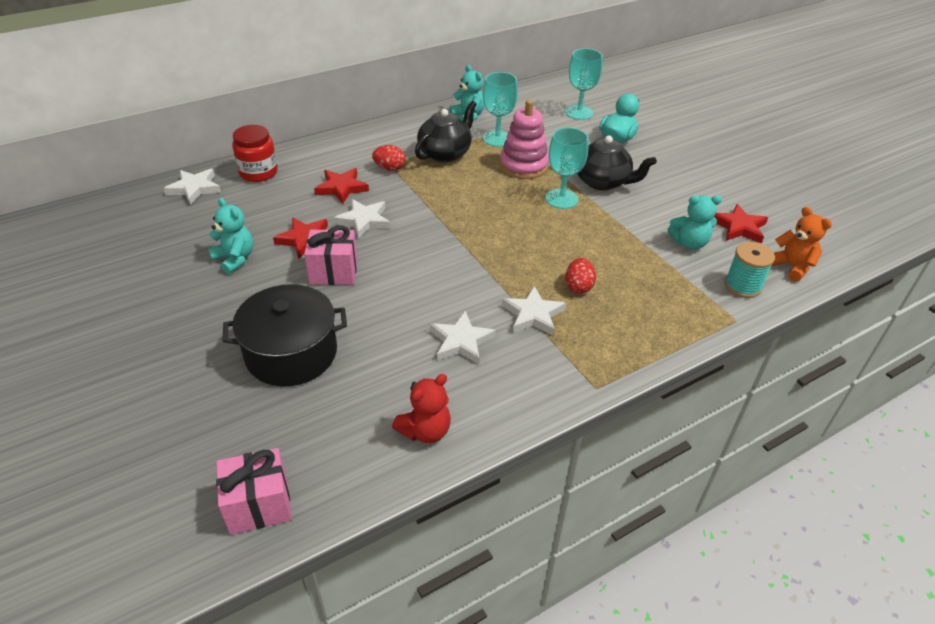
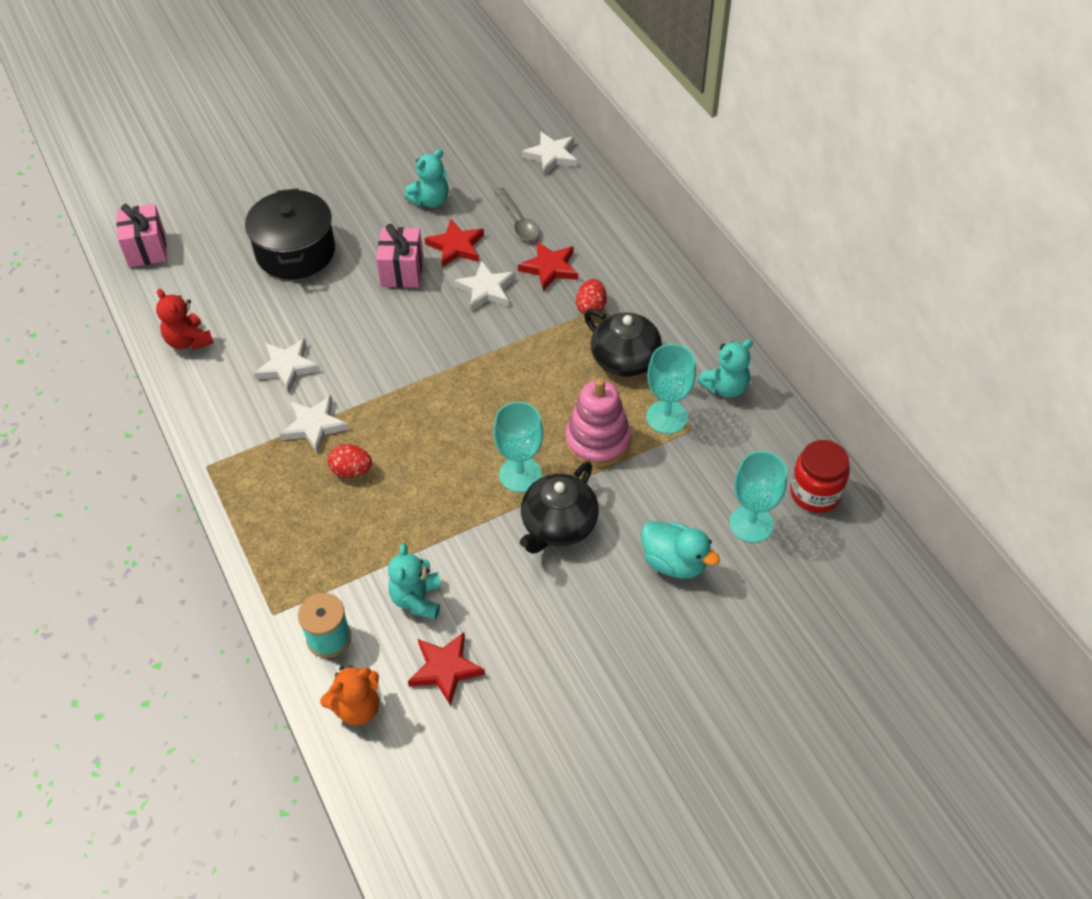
camera: 95 degrees right, 10 degrees up
(258, 172) = (581, 199): red jar -> red jar (815, 493)
(278, 205) = (518, 221): none -> grey spoon

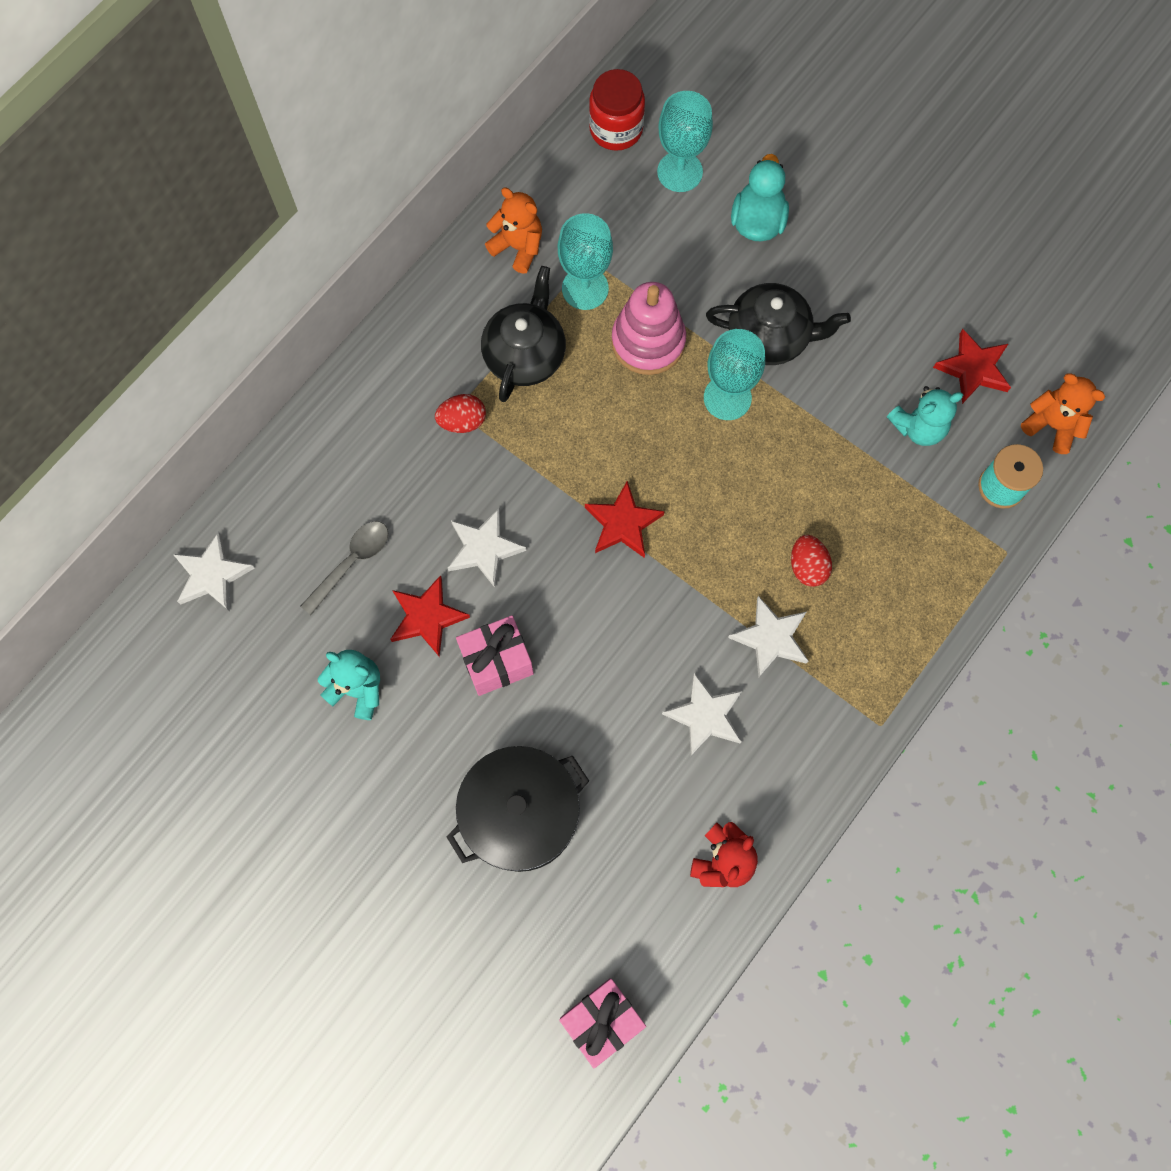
camera: 115 degrees left, 20 degrees up
(549, 268) = (418, 492): red star -> red star (623, 523)
(725, 387) = (518, 247): turquoise teddy bear -> orange teddy bear

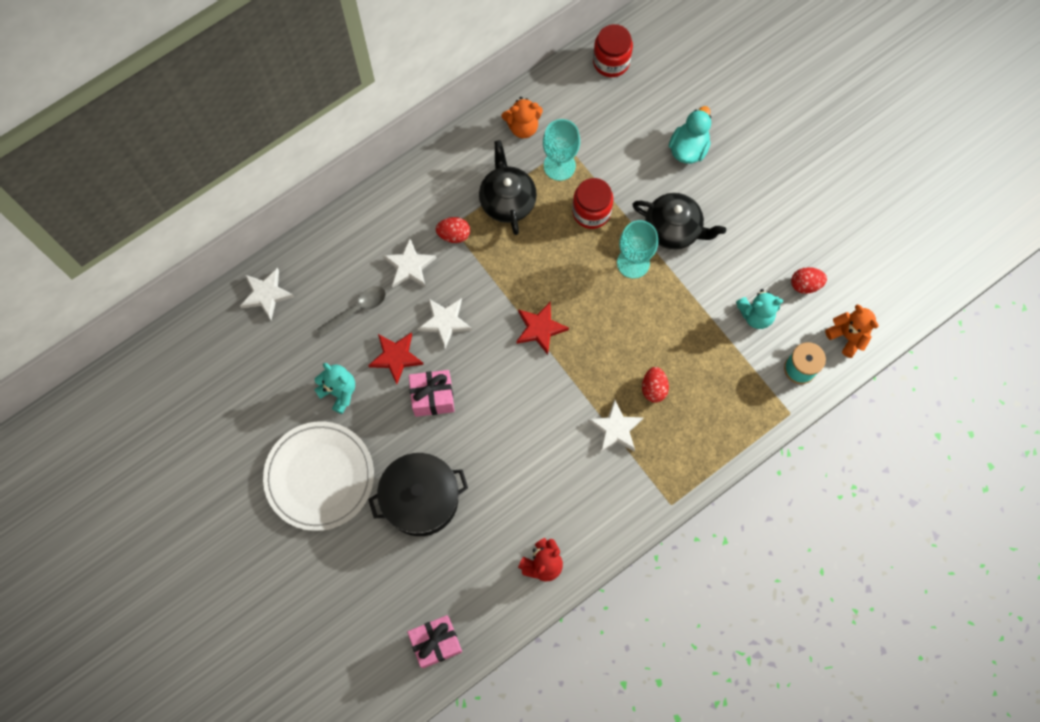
camera: 15 degrees right, 0 degrees up
(362, 821) = (319, 477): none -> white plate
(518, 247) = (523, 127): orange teddy bear -> orange teddy bear turned 120 degrees clockwise
(525, 355) = (507, 200): black teapot -> black teapot turned 45 degrees counterclockwise
(648, 342) = (591, 212): pink stacking toy -> red jar
(680, 172) = (646, 101): turquoise goblet -> none
(705, 716) = (558, 468): white star -> white star (409, 266)
(973, 369) = (805, 284): red star -> red egg

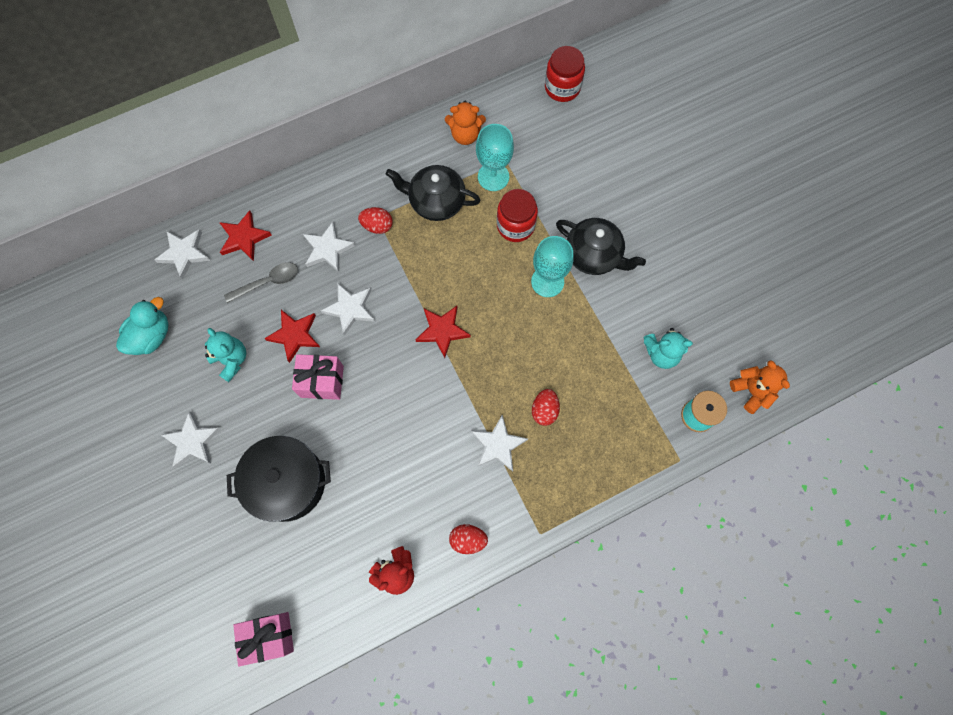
camera: 10 degrees right, 0 degrees up
(319, 477) = (192, 441): white plate -> white star
(323, 268) = (244, 238): none -> red star
(507, 200) = (436, 201): black teapot -> black teapot turned 75 degrees counterclockwise
(688, 148) = (622, 180): turquoise duck -> turquoise duck (151, 336)
(805, 284) = (717, 331): red egg -> red egg (468, 539)

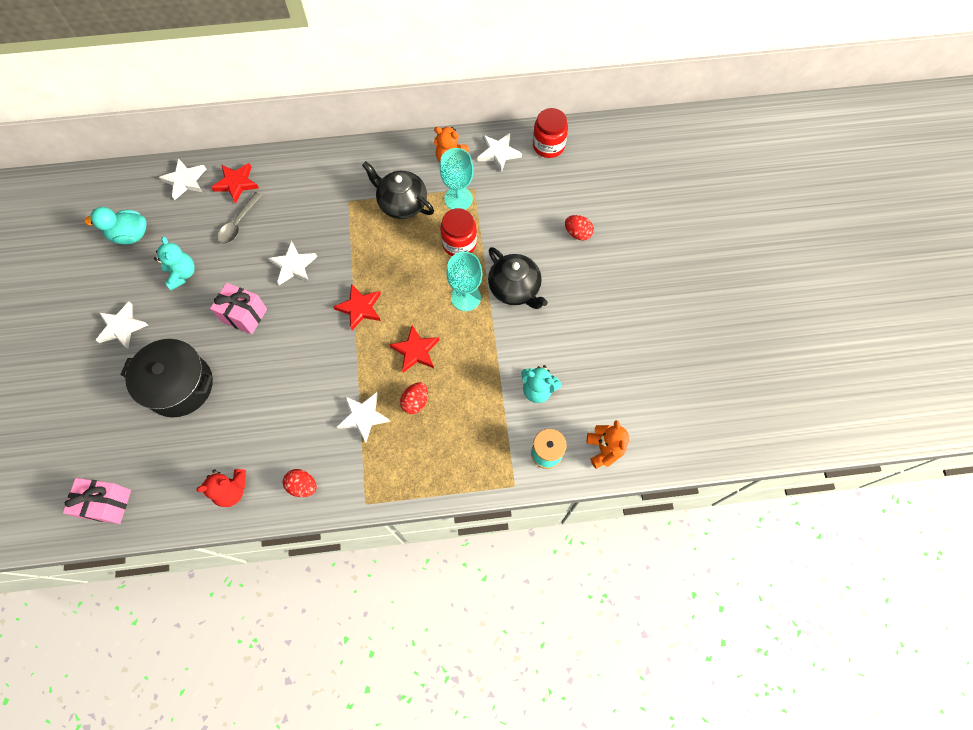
camera: 20 degrees right, 5 degrees down
(151, 336) = (130, 235): turquoise duck -> turquoise duck turned 150 degrees counterclockwise
(267, 282) = (238, 223): grey spoon -> grey spoon turned 120 degrees clockwise
(295, 335) = (240, 271): red star -> red star (416, 351)
(328, 249) = (298, 213): white star -> white star (498, 153)
(377, 226) = (345, 208): red egg -> red egg (577, 233)

